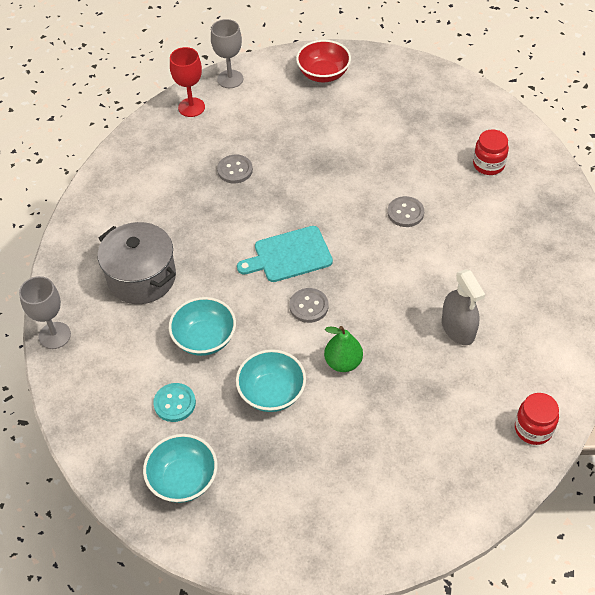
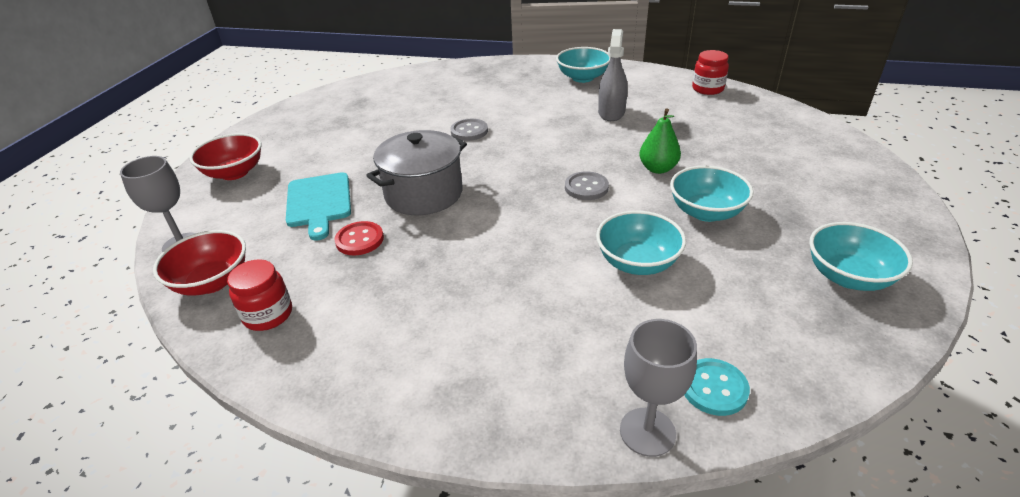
camera: 85 degrees left, 15 degrees down
(141, 277) = (532, 326): grey pot -> grey pot (423, 194)
(174, 403) = (741, 287): turquoise button -> turquoise button (714, 388)
(191, 107) = (212, 282): red goblet -> red bowl
(235, 170) = (359, 240): grey button -> red button
(289, 255) = (512, 199): turquoise cutting board -> turquoise cutting board (319, 202)
(458, 328) = (611, 112): grey spray bottle -> grey spray bottle turned 60 degrees counterclockwise
(488, 165) = (423, 92): red jar -> red jar (268, 315)
(547, 302) = (583, 78): none -> turquoise bowl

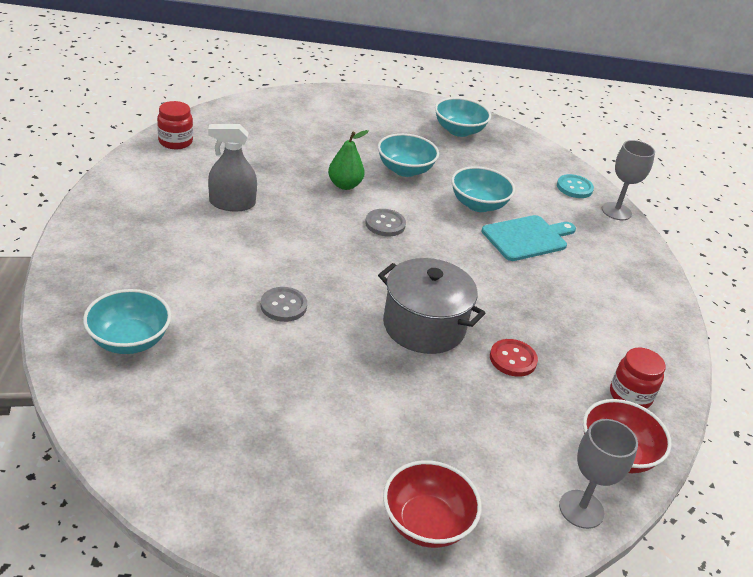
camera: 110 degrees left, 0 degrees up
(319, 202) = (464, 408): turquoise cutting board -> turquoise cutting board (527, 238)
(583, 78) = (132, 219): turquoise bowl -> turquoise bowl (129, 340)

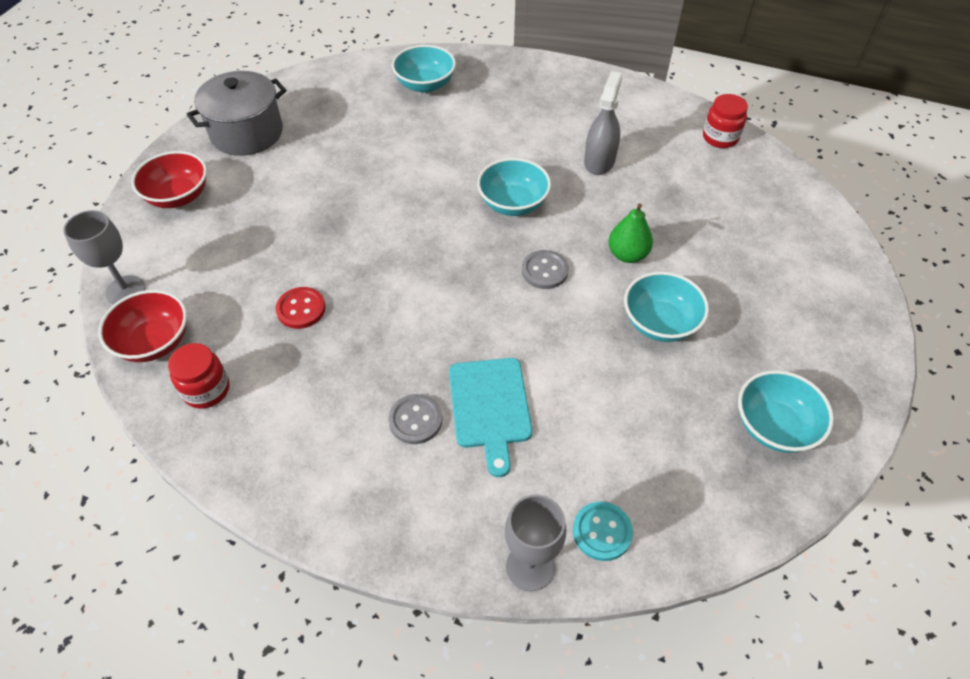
camera: 115 degrees right, 15 degrees up
(283, 306) = (435, 168): grey button -> grey button (415, 420)
(424, 326) = (373, 255): grey pot -> grey pot (247, 133)
(478, 205) = (571, 378): turquoise bowl -> turquoise bowl (513, 204)

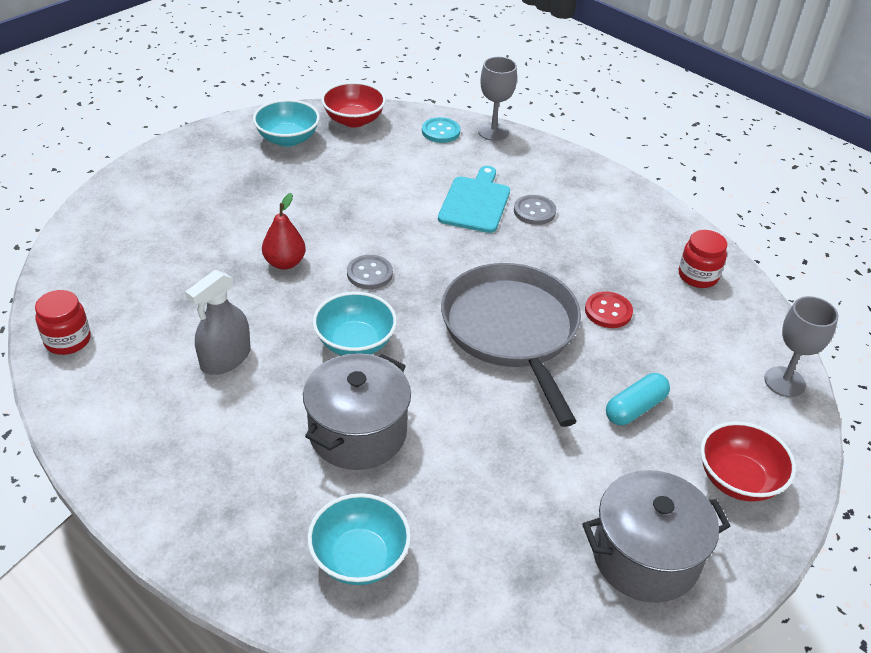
camera: 160 degrees left, 10 degrees down
(154, 342) = (747, 325): red bowl -> red bowl (354, 120)
(263, 224) = (635, 408): none -> turquoise capsule
(387, 258) = (512, 330): none -> grey pan
(468, 144) = (357, 432): none -> grey pot
(627, 255) = (285, 263): green pear -> red pear
(660, 323) = (306, 210): turquoise bowl -> none

